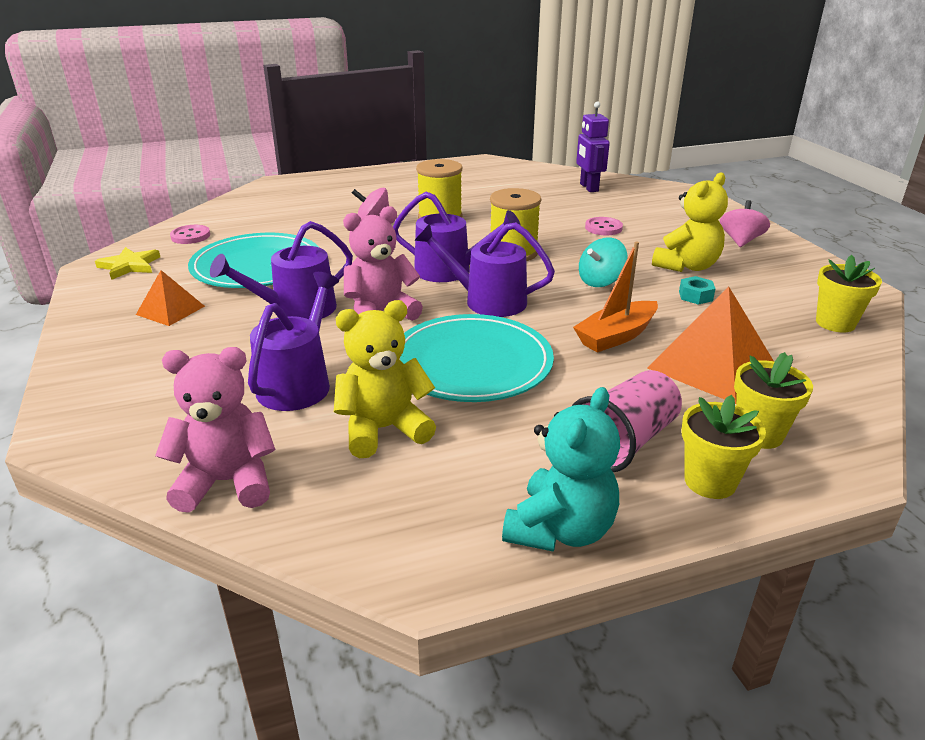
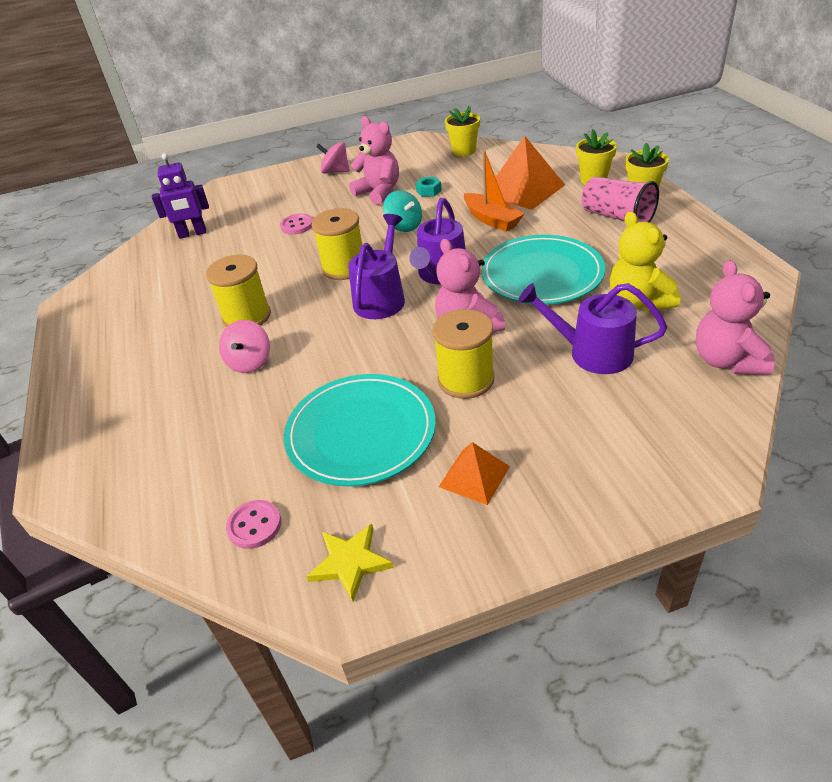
camera: 85 degrees left, 10 degrees up
(296, 310) = (466, 379): purple watering can -> yellow spool
(560, 530) = (703, 234): turquoise teddy bear -> none
(687, 266) = (379, 192): yellow teddy bear -> pink teddy bear

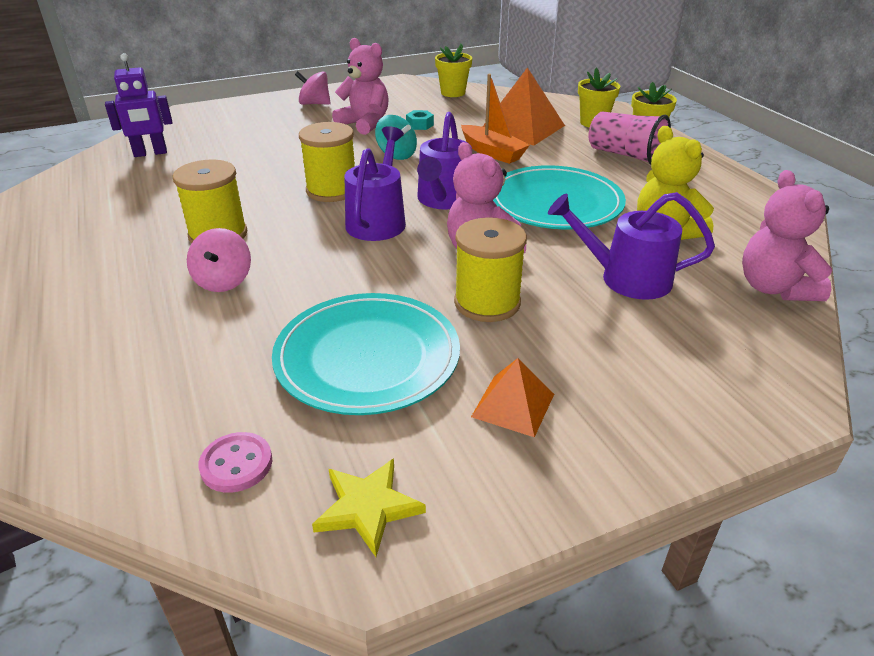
camera: 10 degrees left, 5 degrees down
(297, 225) = (274, 150): pink button -> none

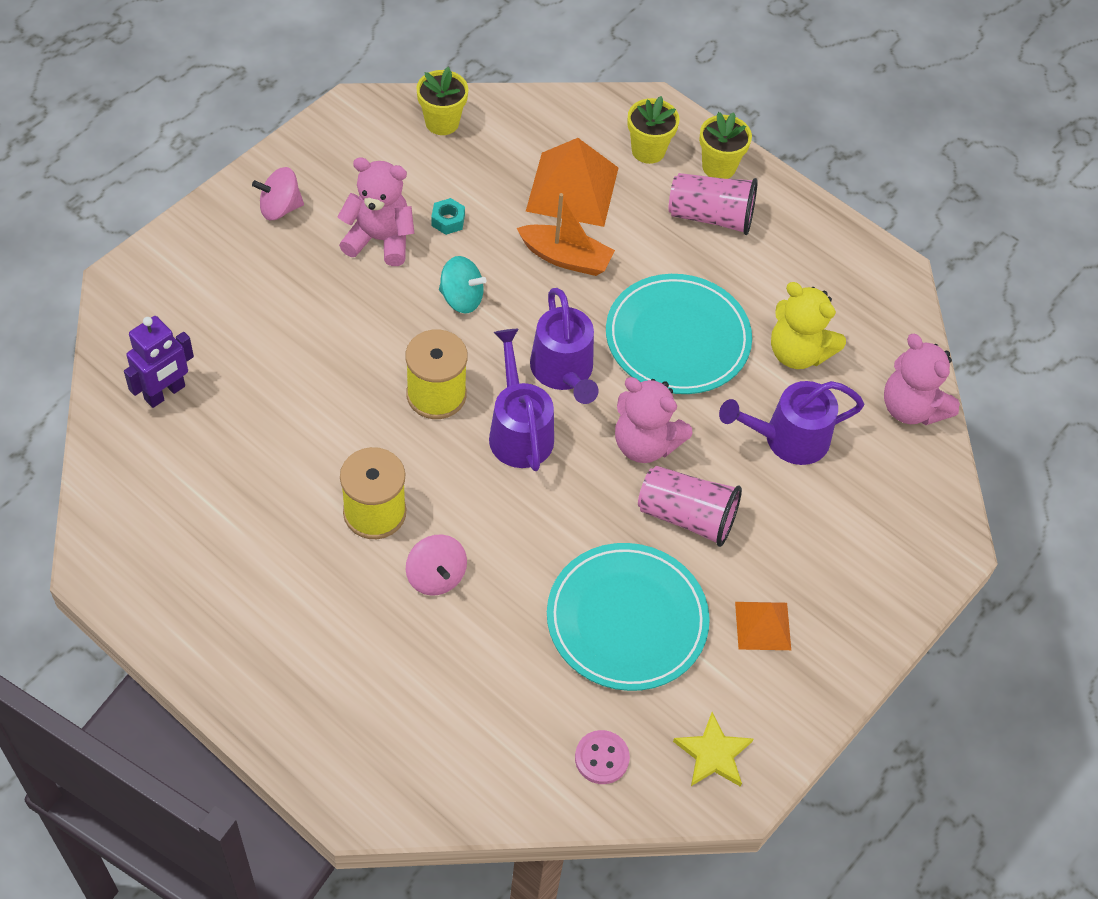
camera: 30 degrees left, 20 degrees up
(487, 302) = (687, 516): yellow spool -> pink cup

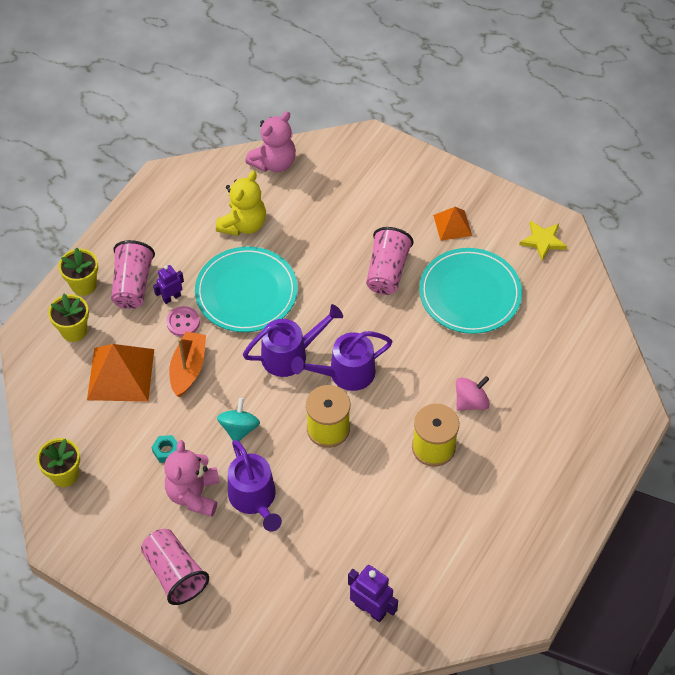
camera: 95 degrees left, 0 degrees up
(280, 208) = (175, 573): pink spinning top -> pink cup
(601, 758) = (564, 294): pink button -> pink button (183, 322)
(645, 444) = (337, 300): pink teddy bear -> none
(683, 255) = (171, 297): none -> purple robot
(788, 439) = (314, 224): purple watering can -> purple watering can (254, 498)

